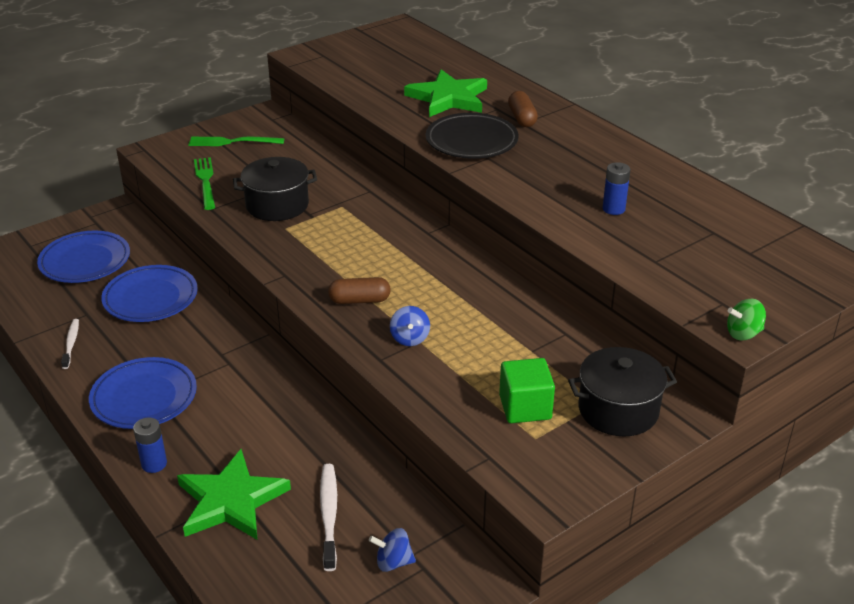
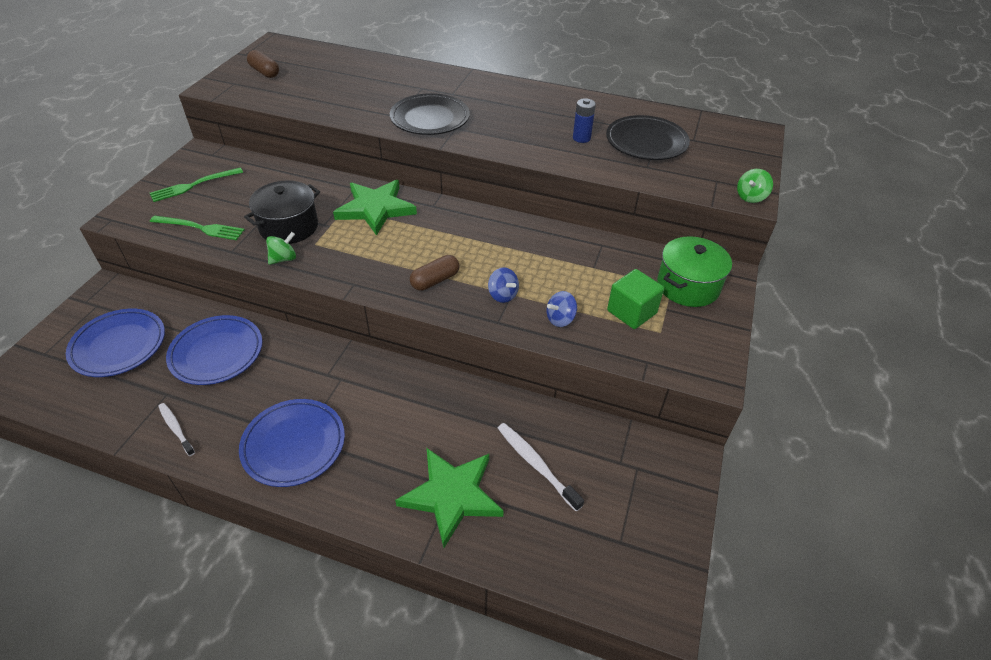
camera: 35 degrees left, 10 degrees up
(154, 464) = (358, 499): blue battery -> none
(205, 181) = (201, 228): green fork -> green fork turned 150 degrees clockwise
(247, 231) = (284, 259): none -> green spinning top
(393, 562) = (614, 475): blue spinning top -> blue spinning top (560, 319)
(448, 98) = (376, 90): green star -> green star (375, 209)
(522, 118) = (448, 90): brown capsule -> brown capsule (265, 72)
(618, 410) = (688, 286): black pot -> green pot
(685, 237) = (646, 142): none -> black plate

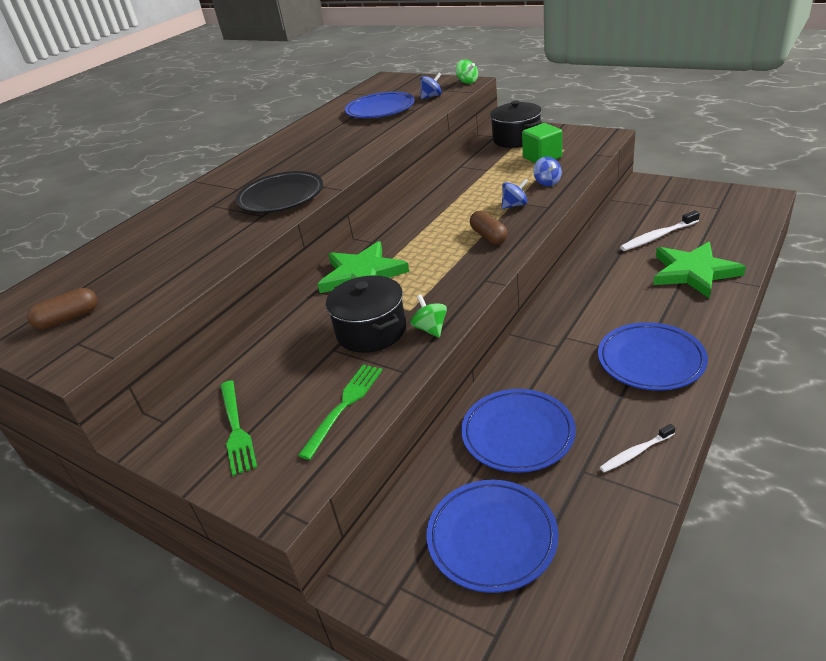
camera: 70 degrees left, 10 degrees down
(581, 138) = (360, 131): blue battery -> none
(646, 142) = (380, 110): black plate -> blue plate
(688, 286) = (516, 139): green pot -> black pot
(693, 174) = (431, 96): none -> blue spinning top

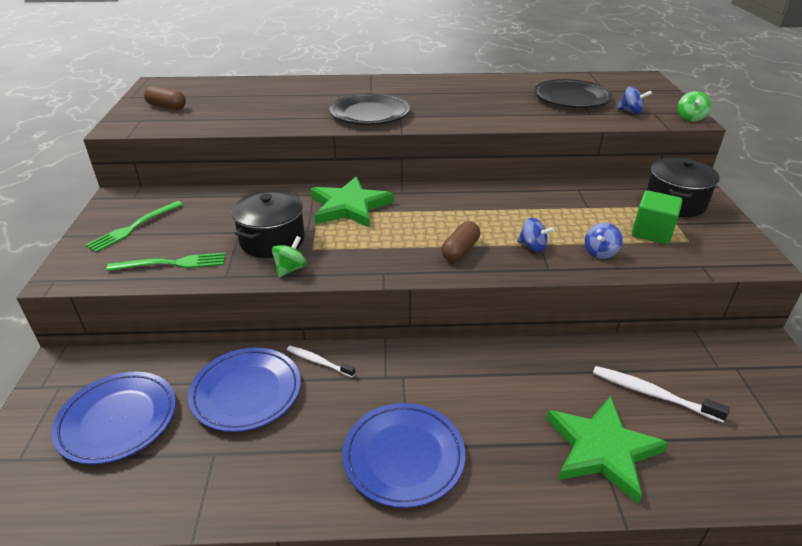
camera: 50 degrees right, 0 degrees up
(380, 110) = (571, 98): blue plate -> black plate
(635, 453) = (253, 486): white toothbrush -> white toothbrush (318, 362)

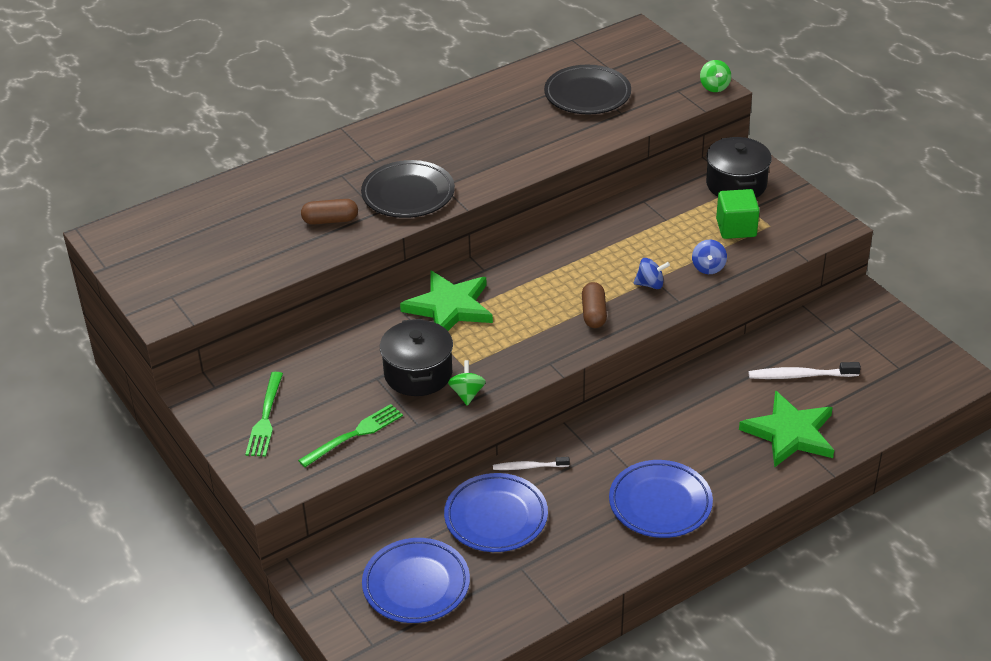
camera: 30 degrees left, 5 degrees up
(167, 107) = (172, 266): brown capsule -> brown capsule (330, 220)
(630, 112) = (656, 96): blue spinning top -> none

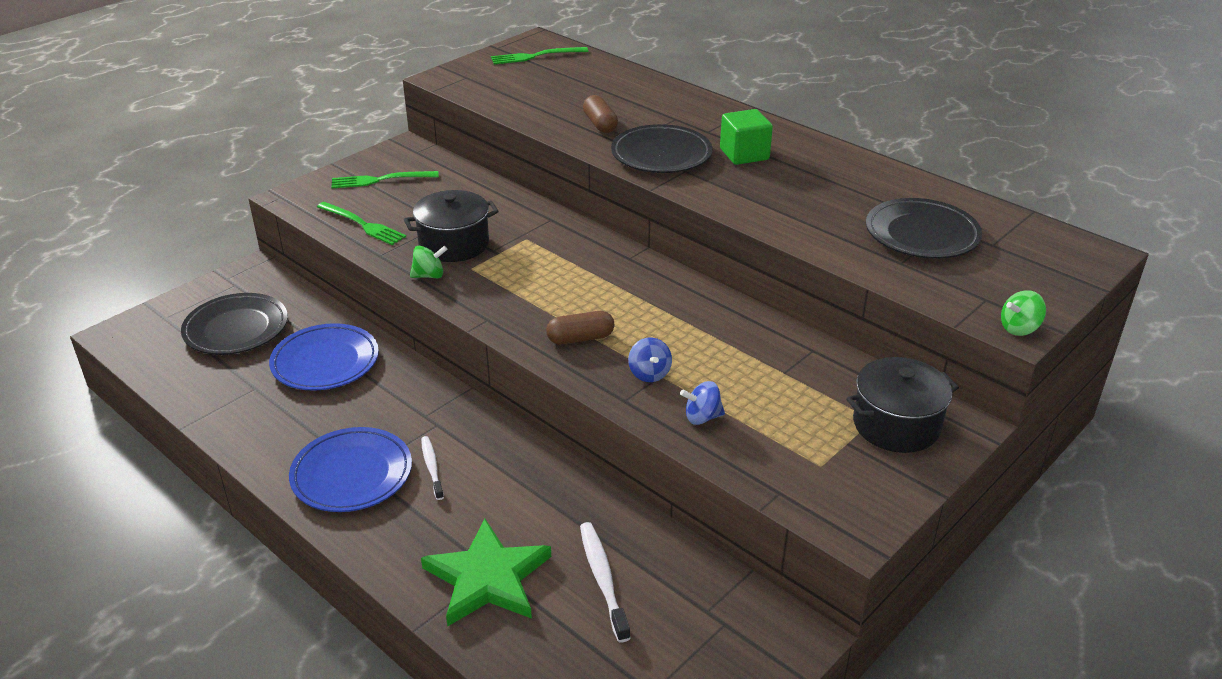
camera: 75 degrees right, 5 degrees down
(146, 243) = (534, 56): none -> green fork
(416, 585) = (236, 329): blue plate -> black plate
(449, 307) = (560, 246): green star -> none
(529, 467) = (399, 373): white toothbrush -> white toothbrush (432, 467)
(736, 228) = (798, 434): green cube -> green cube (744, 154)

